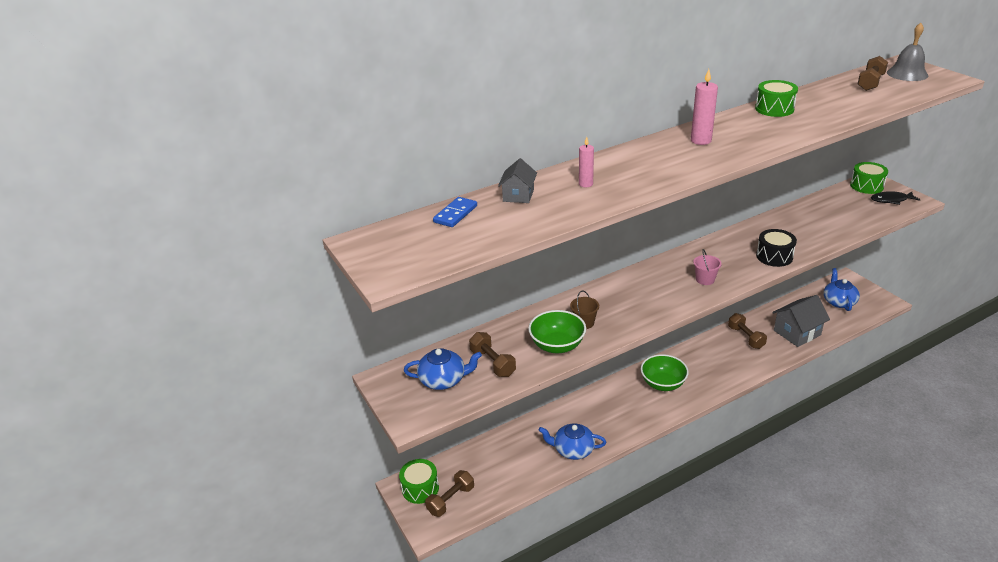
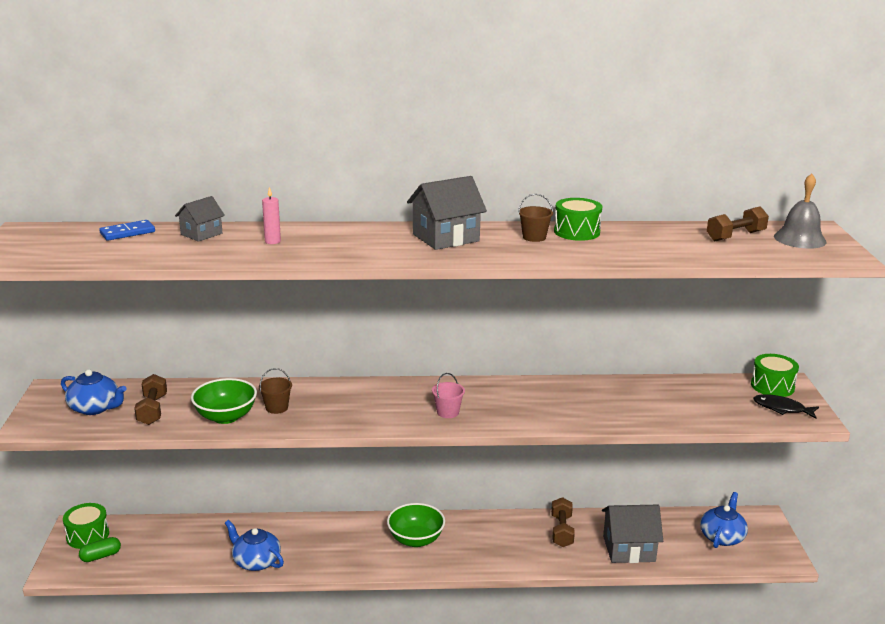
camera: 25 degrees right, 10 degrees down
(451, 500) = (101, 556): brown dumbbell -> green capsule
(701, 140) = (445, 238): pink candle -> grey house
(756, 122) = (534, 237): none -> brown bucket
(774, 256) = (554, 416): black drum -> none

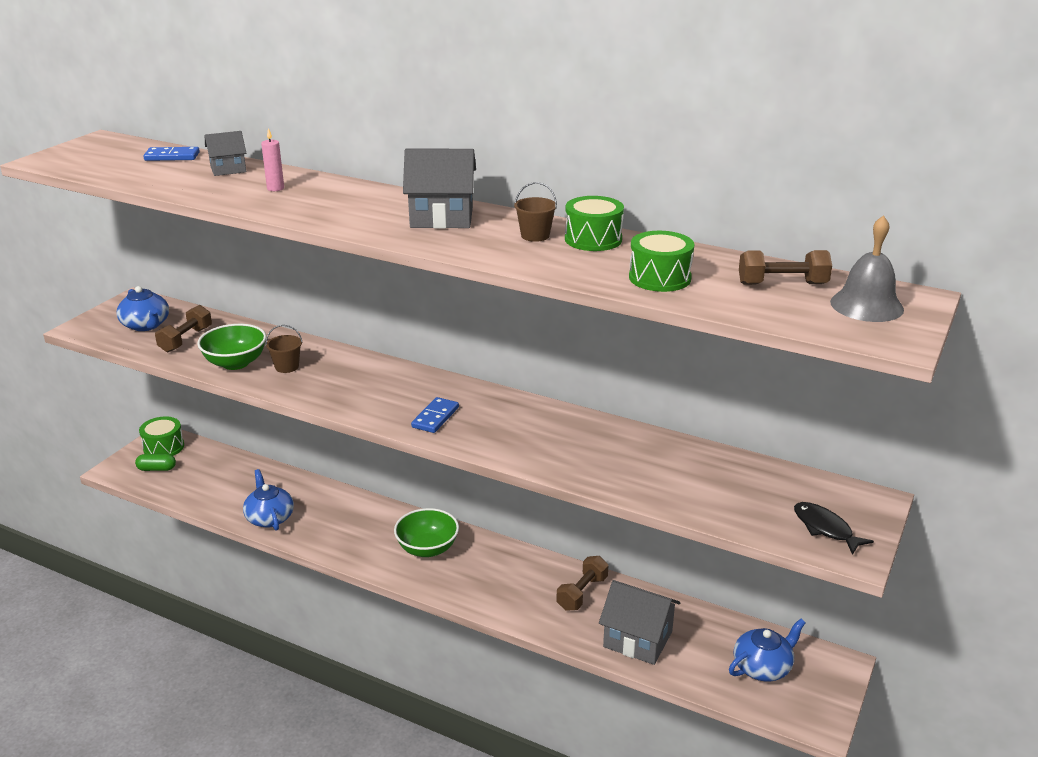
camera: 30 degrees right, 5 degrees up
(448, 412) = (435, 417): pink bucket -> blue domino
(772, 386) = (846, 498): green drum -> green drum (660, 278)

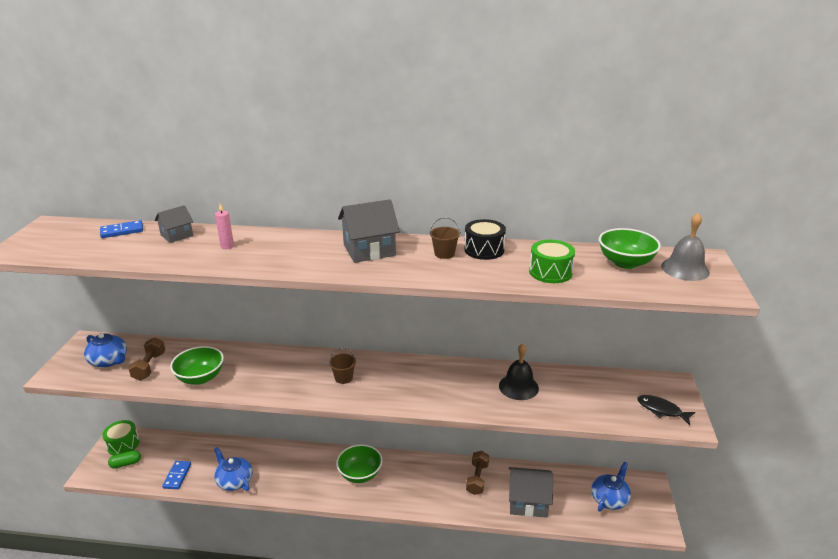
camera: 20 degrees left, 0 degrees up
(287, 367) = (242, 372): brown bucket -> brown bucket (343, 378)
(435, 417) = (374, 388): blue domino -> blue domino (177, 476)
(593, 239) = (484, 250): green drum -> black drum
(632, 456) = (518, 387): none -> black bell
(782, 284) = (625, 263): brown dumbbell -> green bowl

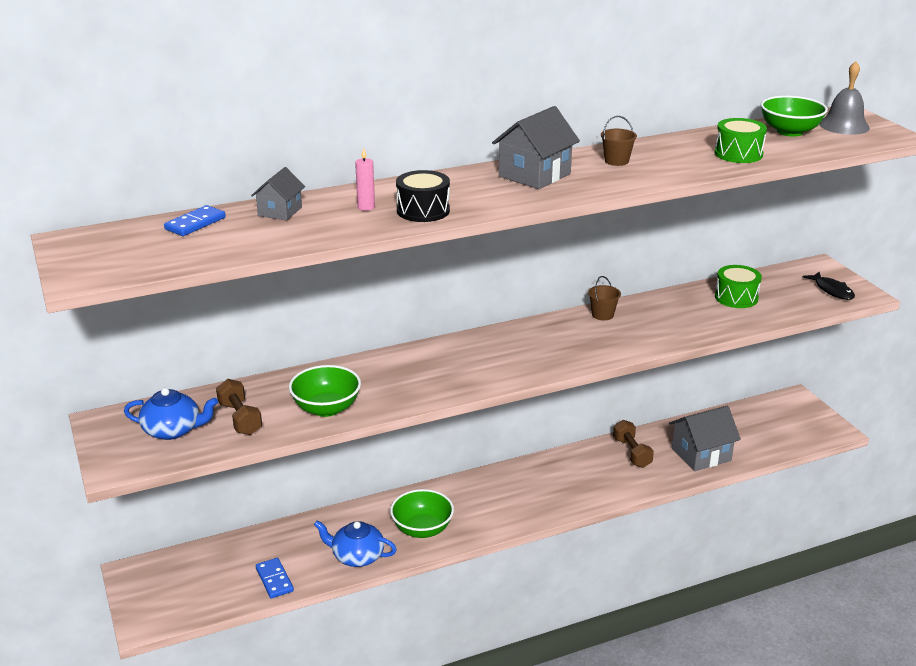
camera: 30 degrees left, 0 degrees up
(123, 444) = (152, 577): green drum -> green drum (736, 297)
(126, 464) = (184, 594): green capsule -> none
(343, 378) = (499, 357): brown bucket -> brown bucket (602, 315)
(360, 474) = (502, 494): green bowl -> green bowl (422, 529)
(484, 250) = (649, 149): black drum -> black drum (423, 210)
(518, 387) = (687, 310): black bell -> none
(609, 499) = (772, 424): blue teapot -> none
(661, 410) = (832, 290): black fish -> black fish turned 120 degrees counterclockwise

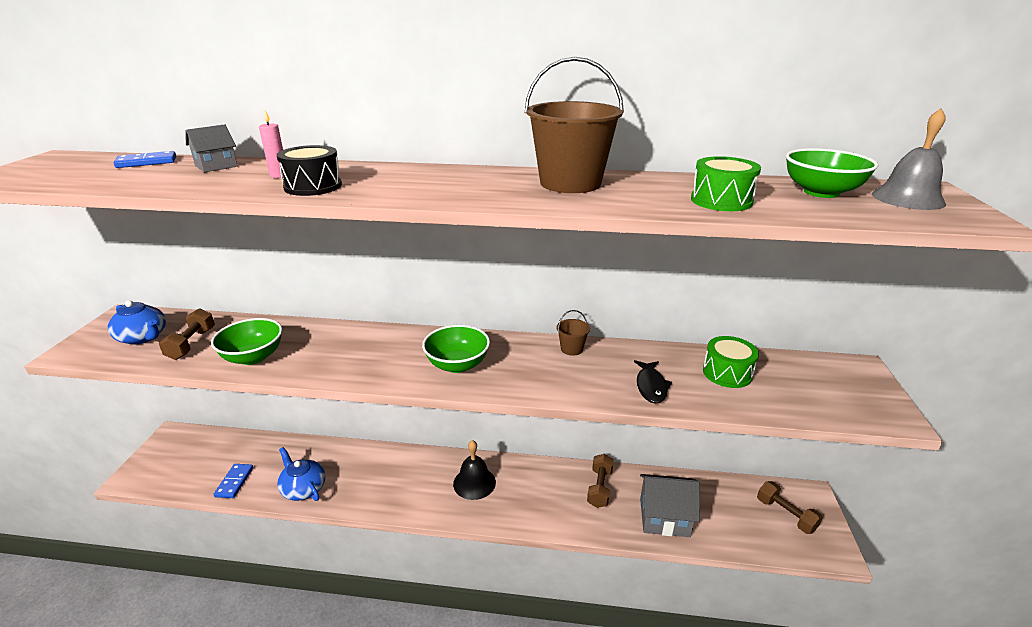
camera: 30 degrees right, 0 degrees up
(422, 529) = (370, 486): green bowl -> green bowl (457, 365)
(519, 489) = (474, 483): none -> black bell
(534, 175) = (468, 179): grey house -> none
(616, 161) = (570, 183): brown bucket -> brown bucket, size x2.24
(787, 419) = (785, 515): none -> brown dumbbell
(832, 290) = (853, 399): black fish -> black fish (651, 386)

